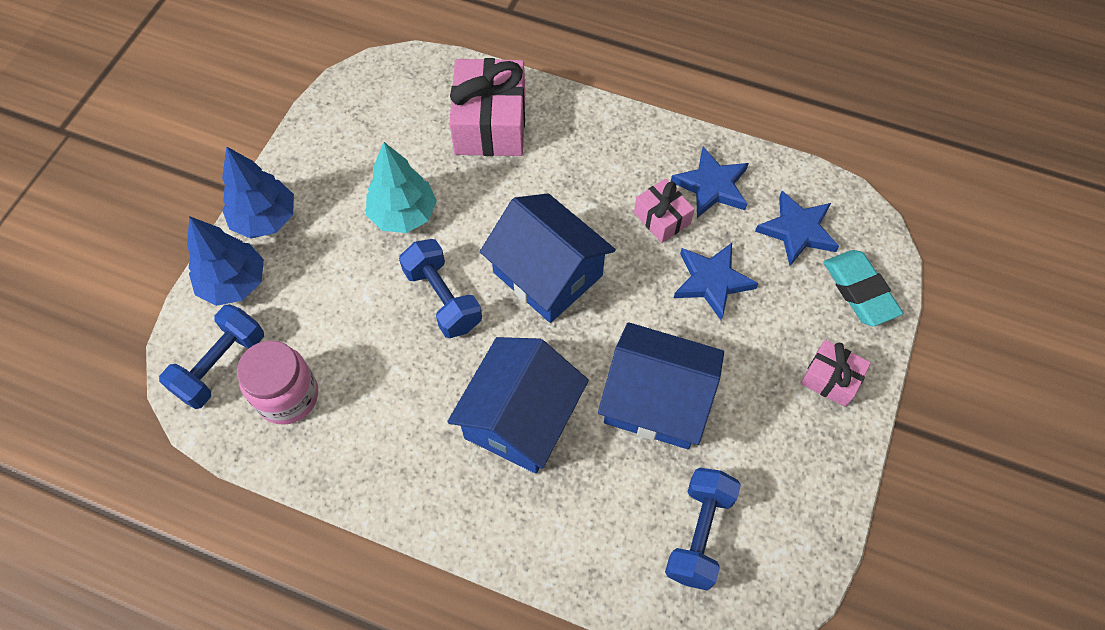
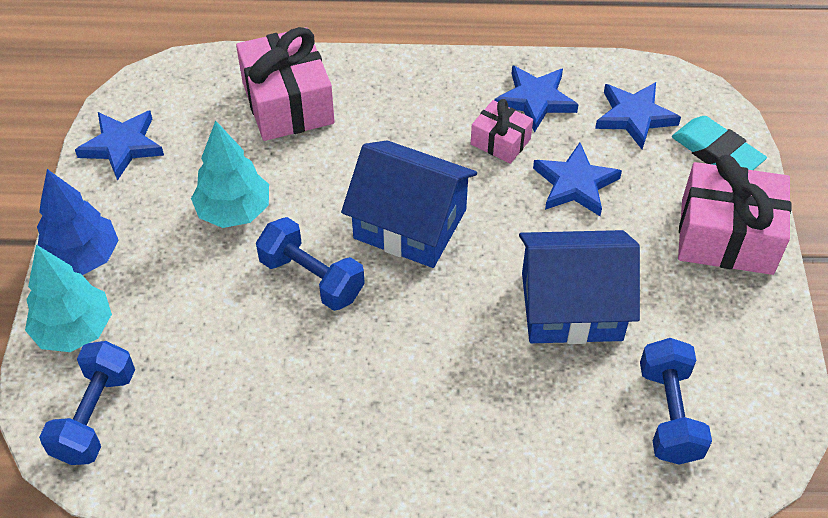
camera: 20 degrees left, 10 degrees down
(234, 283) = (74, 330): blue tree -> turquoise tree
(288, 396) = (184, 422): pink jar -> none
(336, 124) = (122, 146): none -> blue star
(520, 418) = (443, 365): blue house -> none
(831, 379) = (726, 236): pink gift -> pink gift, size x1.87

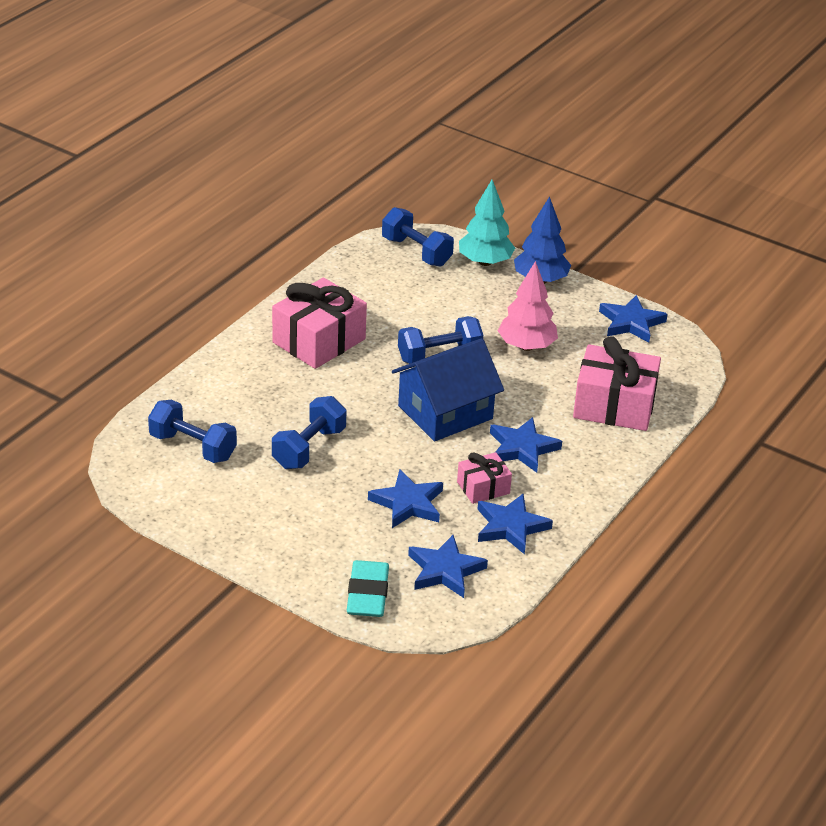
camera: 120 degrees right, 15 degrees down
(234, 212) = (526, 346): turquoise tree -> pink tree
(415, 140) = (522, 448): none -> blue star
(571, 306) = (309, 448): blue house -> blue dumbbell
(716, 152) = (368, 594): turquoise eraser -> turquoise eraser turned 75 degrees counterclockwise
(726, 236) = (289, 551): pink gift -> pink gift (319, 341)

